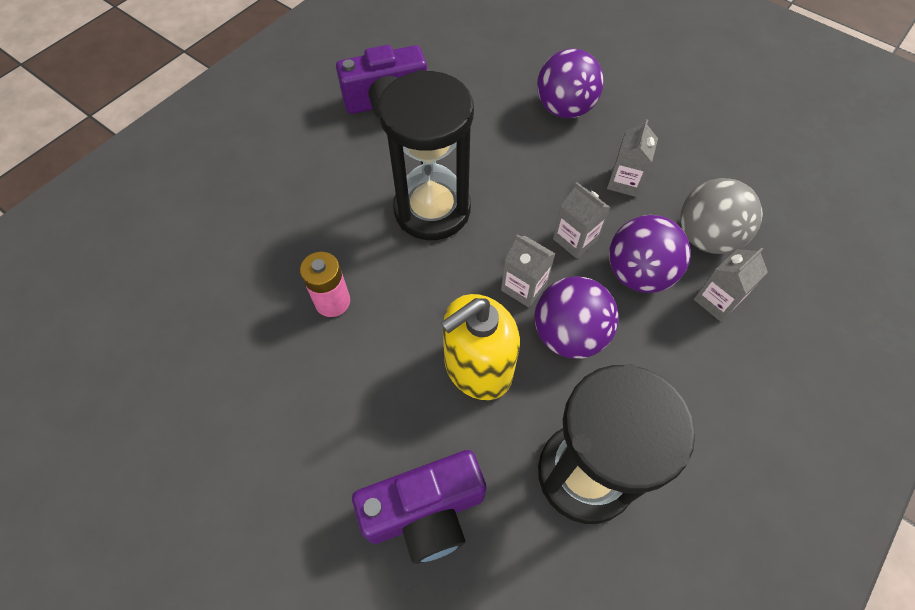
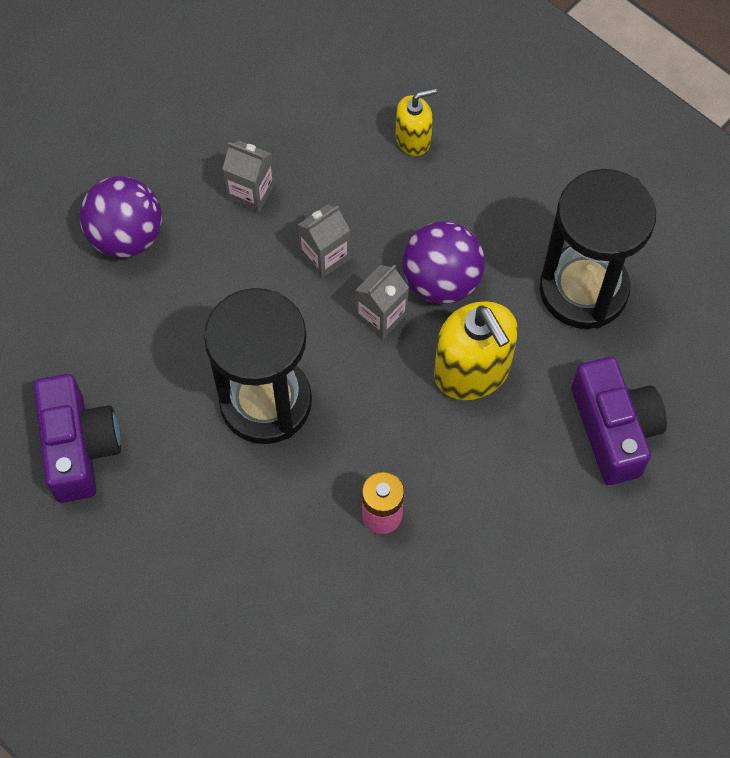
camera: 85 degrees left, 5 degrees up
(638, 274) = (375, 203): purple ball -> none
(706, 237) = (336, 130): grey ball -> none
(717, 300) = (413, 139): grey carton -> yellow soap dispenser

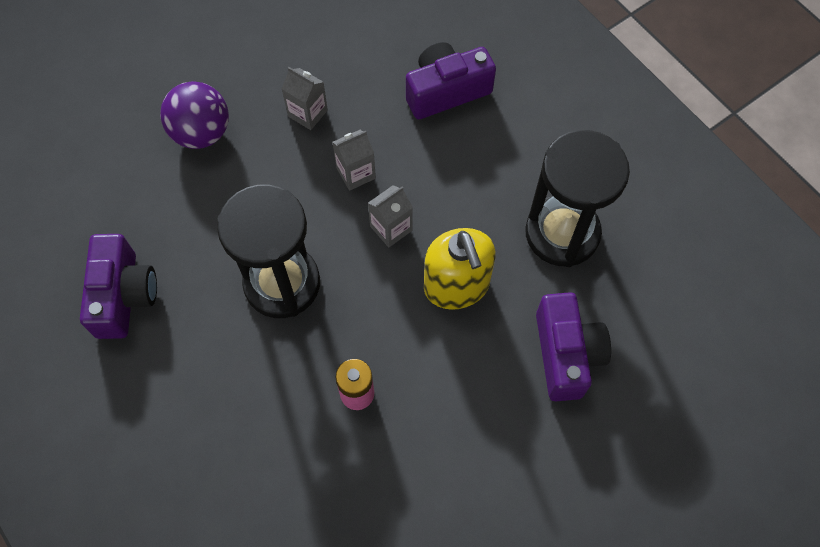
camera: 10 degrees right, 0 degrees up
(413, 139) = (446, 91): yellow soap dispenser -> purple camera
(441, 281) = (446, 207): purple ball -> none

